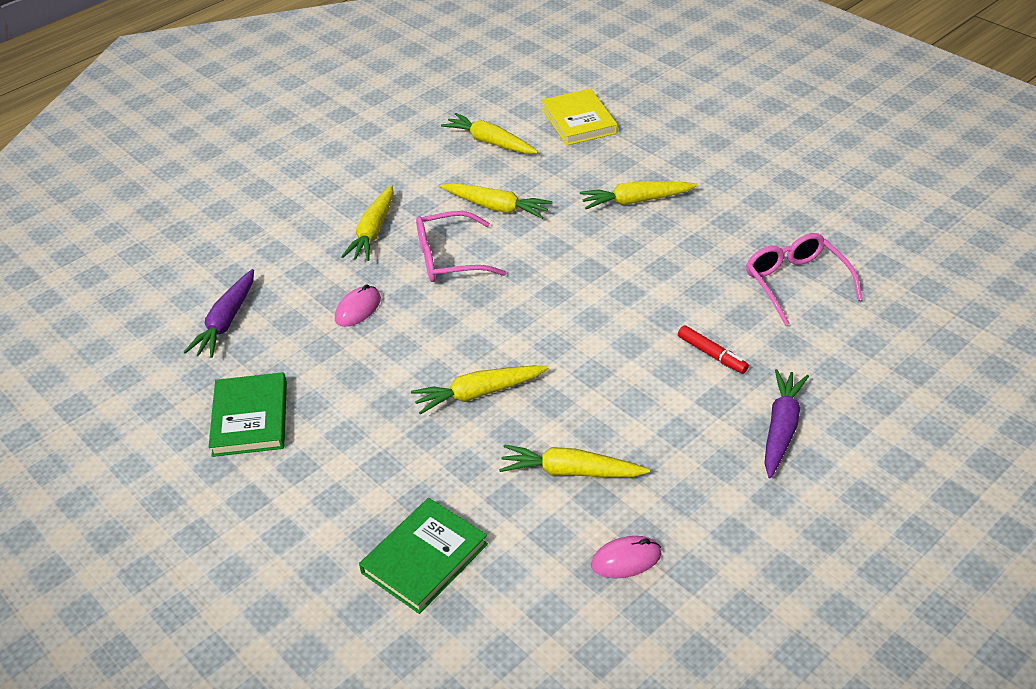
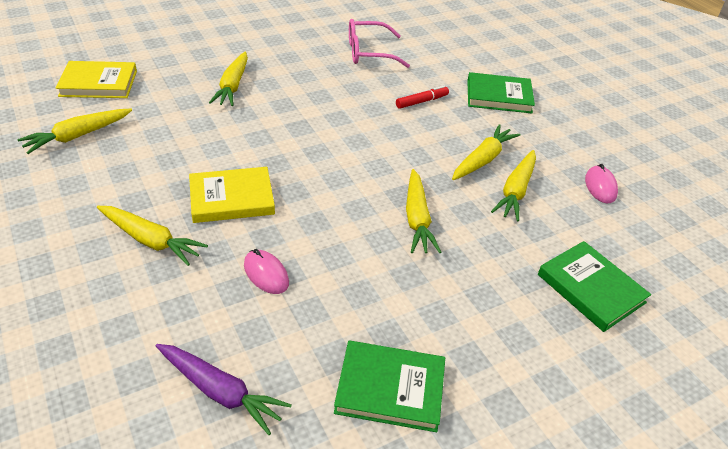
camera: 80 degrees left, 0 degrees up
(449, 258) = (232, 198): pink glasses -> yellow book
(497, 207) = (180, 154): yellow carrot -> yellow carrot (483, 159)
(781, 428) = (499, 96): purple carrot -> green book

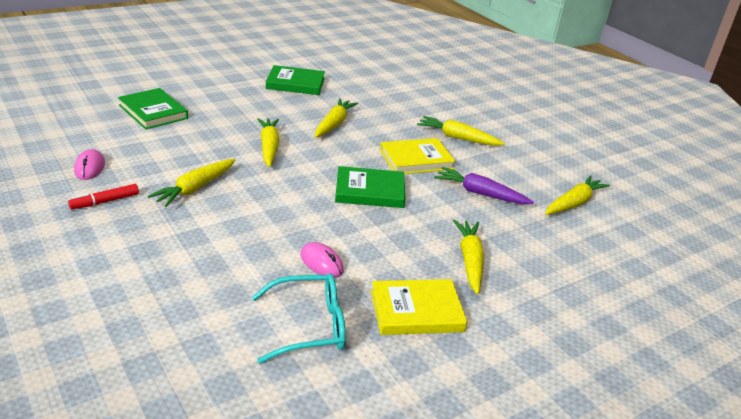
camera: 175 degrees right, 10 degrees down
(98, 83) = (611, 258): yellow book -> yellow book (416, 311)
(221, 391) = (381, 86): purple carrot -> purple carrot (480, 193)
(266, 274) = (374, 122): pink mouse -> pink mouse (321, 263)
(368, 52) = (309, 326): pink glasses -> turquoise glasses
(422, 101) = (244, 248): red marker -> red marker (105, 201)
(499, 96) = (140, 259): green book -> green book (370, 191)
(516, 191) = (176, 164): yellow carrot -> yellow carrot (334, 124)

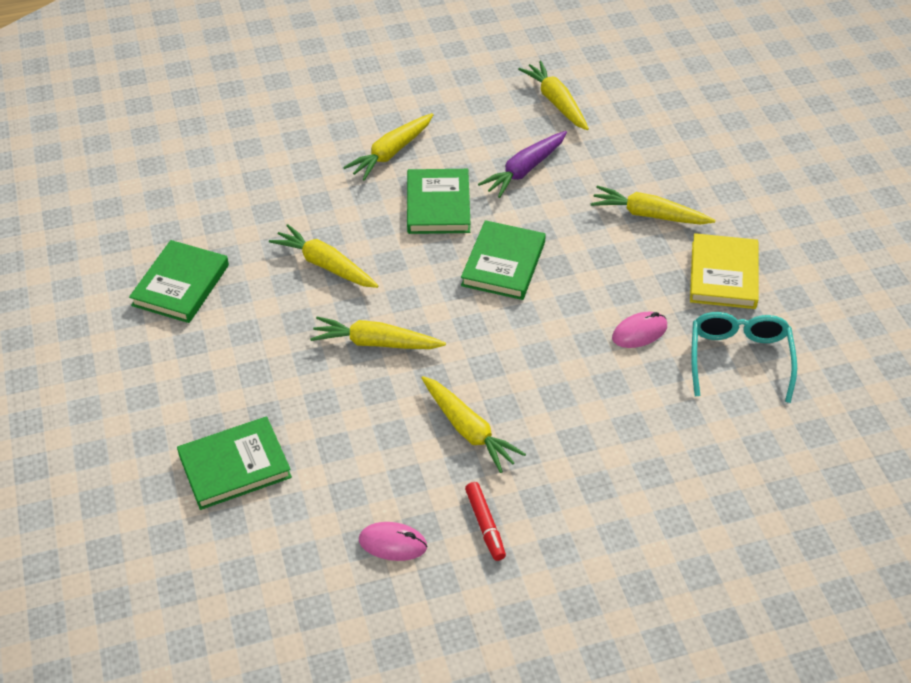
camera: 70 degrees left, 15 degrees up
(416, 160) = (438, 205): yellow book -> green book

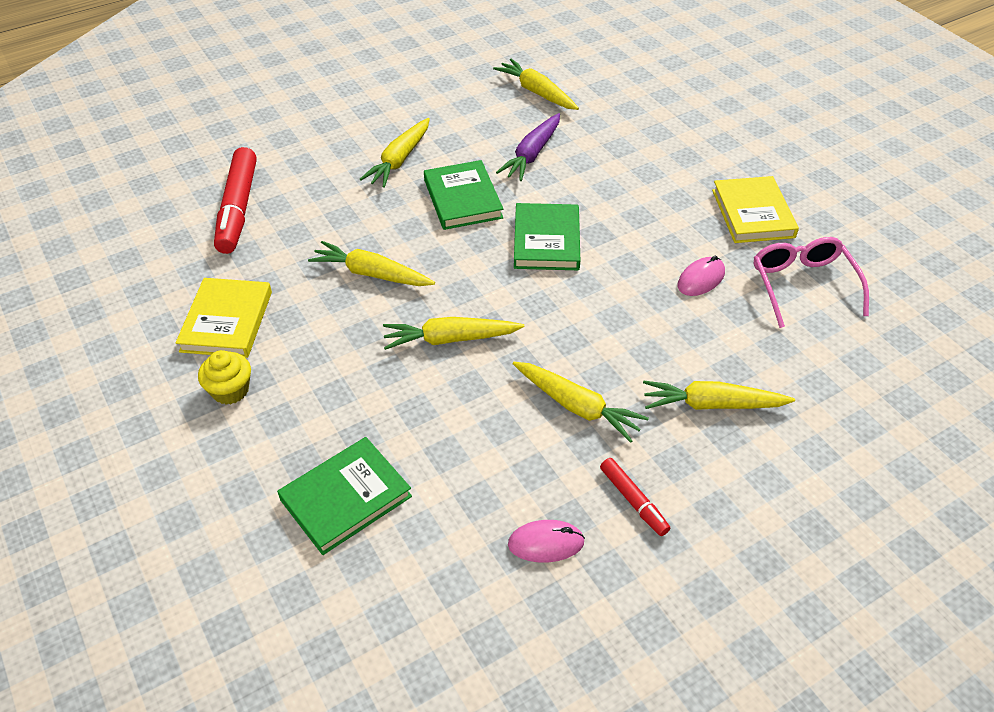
camera: 15 degrees left, 0 degrees up
(165, 350) = (230, 390): none -> yellow cupcake
(181, 285) = (227, 321): green book -> yellow book
(222, 176) = (238, 209): none -> red marker
(648, 215) = (662, 173): yellow carrot -> yellow carrot (712, 404)
(739, 358) = (802, 285): turquoise glasses -> pink glasses

